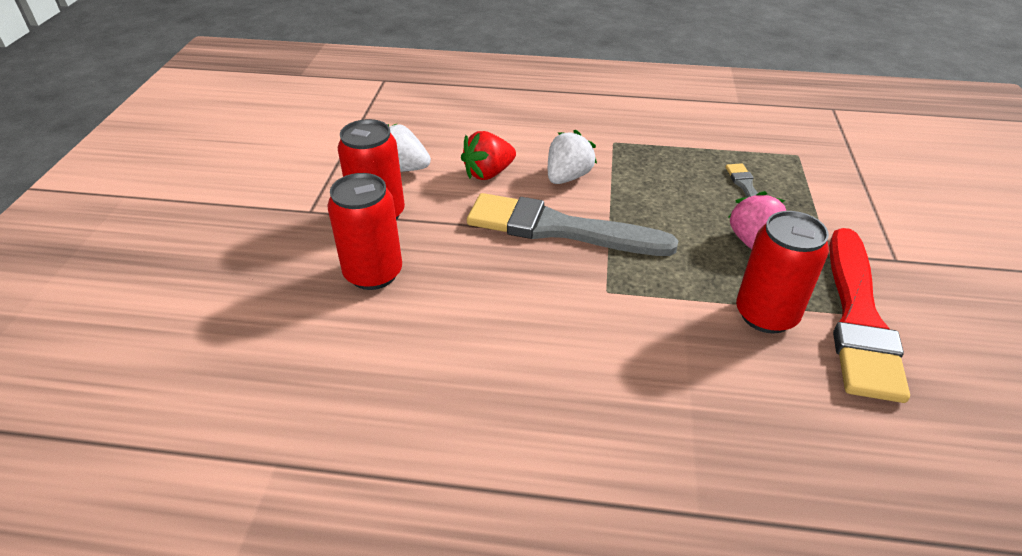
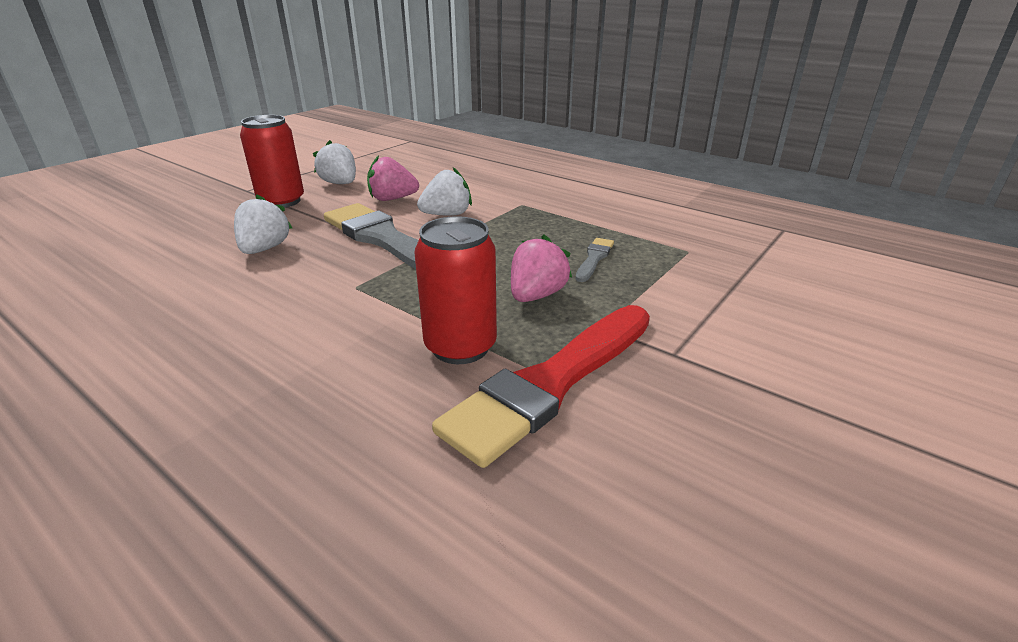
camera: 30 degrees right, 10 degrees down
(373, 273) = (221, 229): red can -> none
(460, 282) = (264, 249): none -> white strawberry
(488, 173) = (392, 199): red strawberry -> pink strawberry

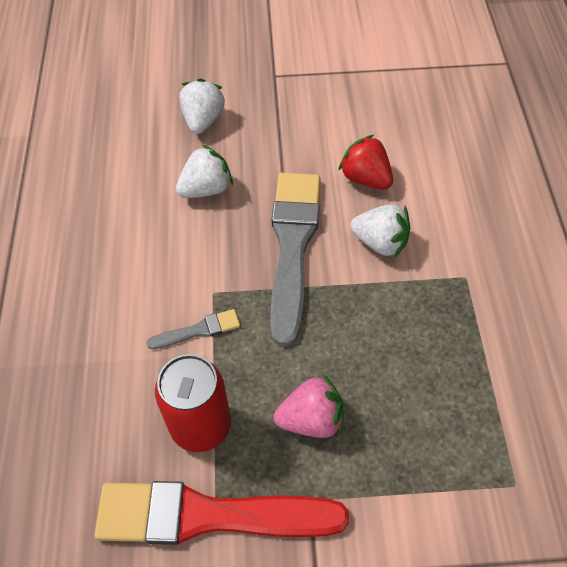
camera: 50 degrees right, 25 degrees up
(281, 201) = (280, 117): red can -> none
(340, 183) = (352, 116): white strawberry -> white strawberry (203, 120)
(392, 199) = (365, 178): pink strawberry -> red strawberry
(594, 258) = (416, 416): grey brush -> grey brush (198, 330)

